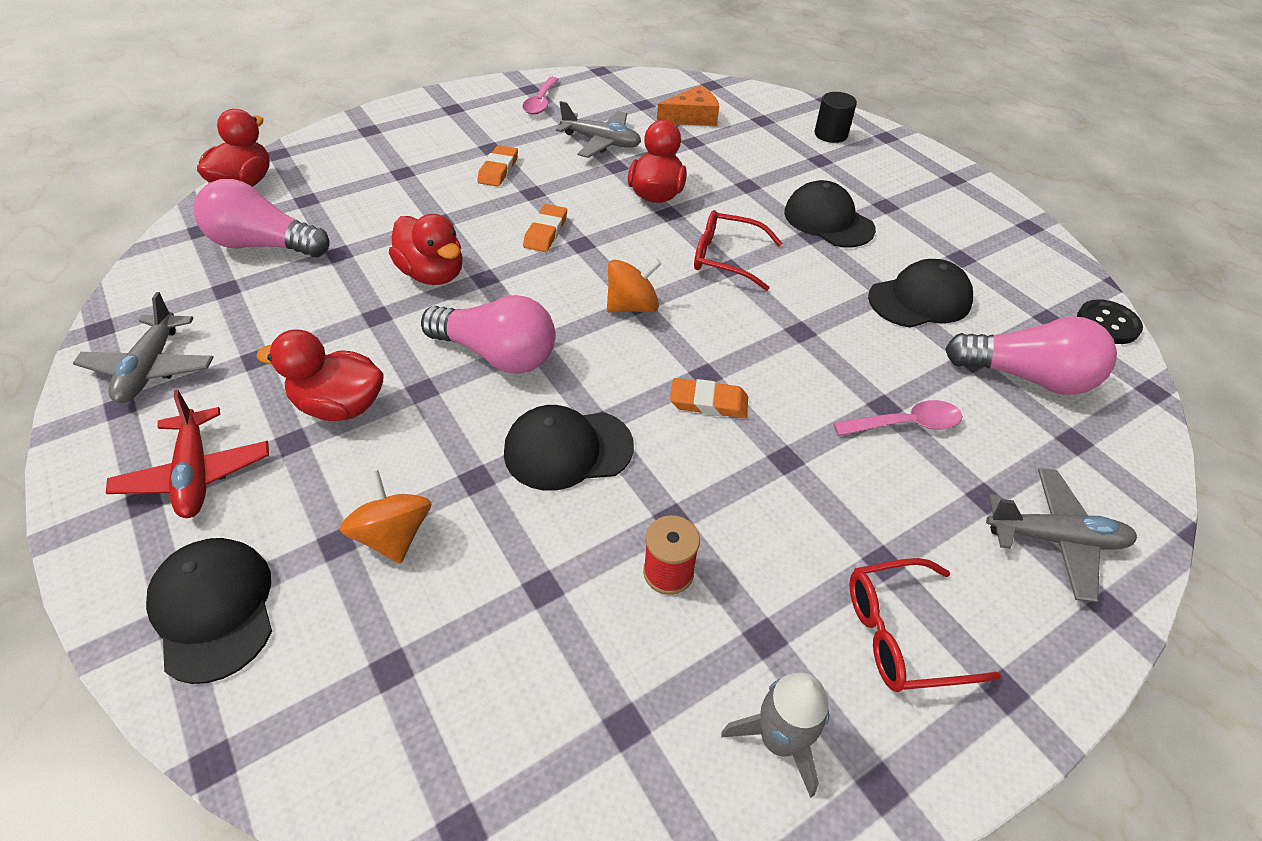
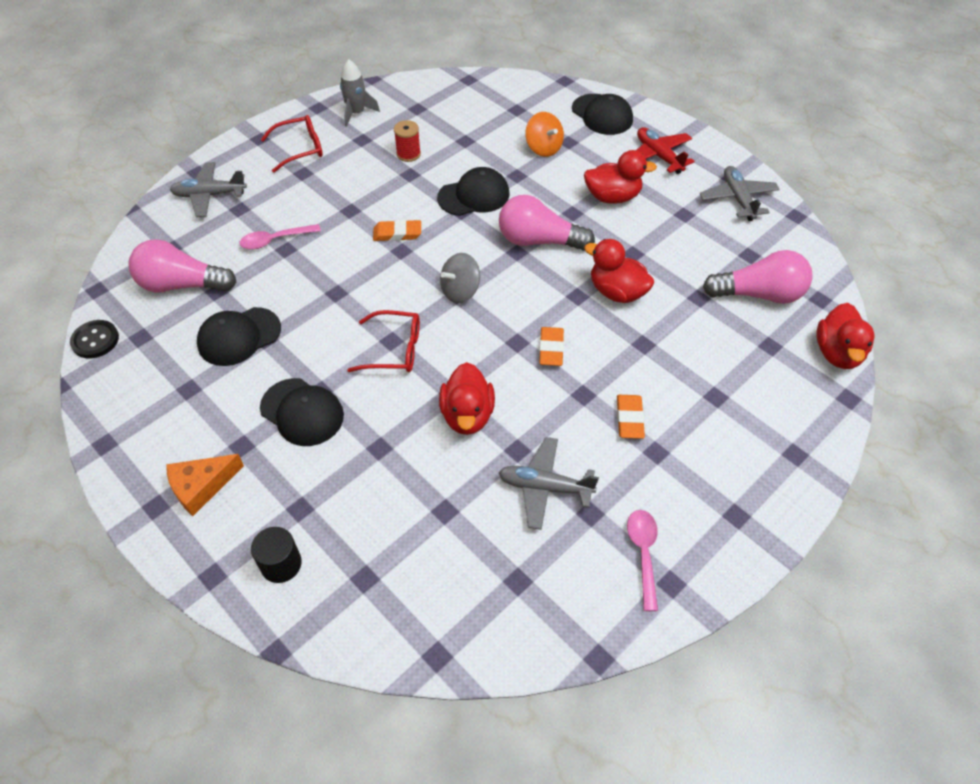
camera: 170 degrees right, 5 degrees up
(632, 306) = (460, 291): orange spinning top -> grey spinning top
(692, 117) = (452, 563): orange cheese -> orange cheese (201, 486)

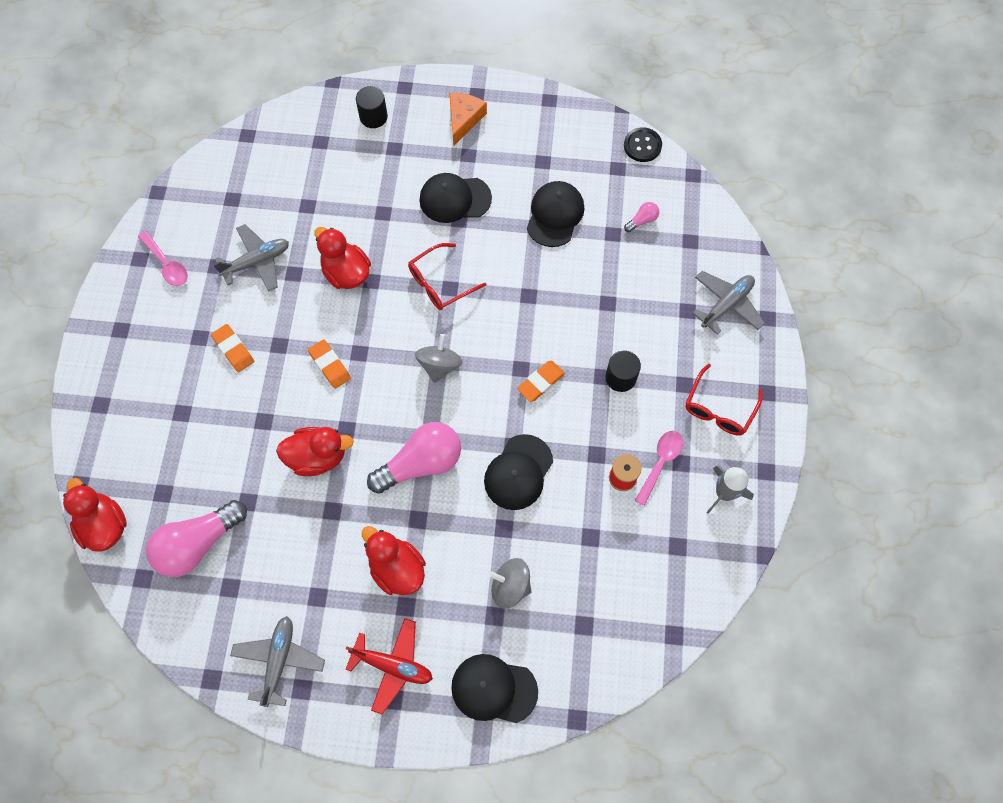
camera: 140 degrees right, 15 degrees up
(182, 285) = (642, 221): pink light bulb -> pink light bulb, size x0.43
(275, 240) = (625, 304): pink spoon -> pink spoon (660, 463)
(339, 202) = (620, 377): none -> black cylinder
(543, 148) = (510, 586): orange spinning top -> grey spinning top
(612, 197) = (397, 568): red duck -> red duck turned 90 degrees clockwise
(738, 198) = (279, 660): grey plane -> grey plane turned 120 degrees counterclockwise

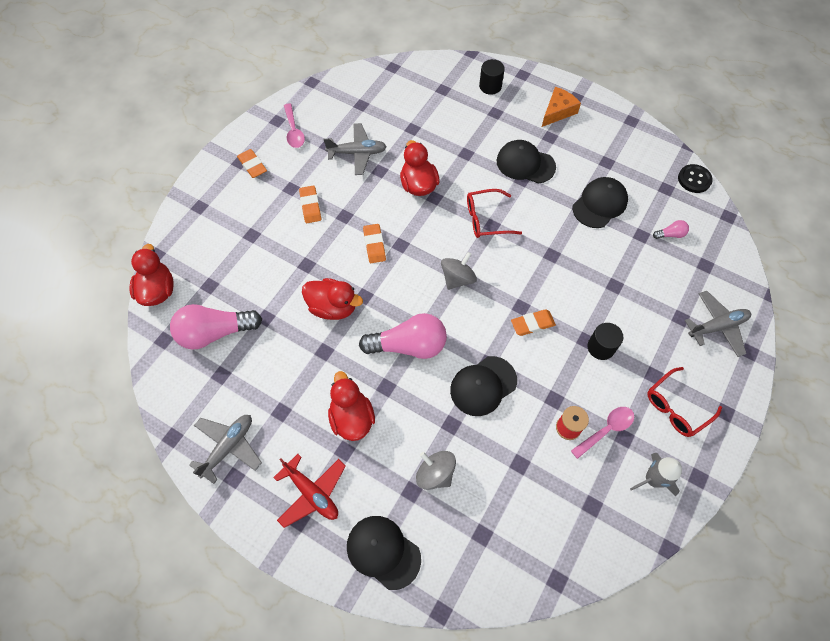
camera: 25 degrees right, 5 degrees down
(138, 327) = (252, 165): none -> orange eraser

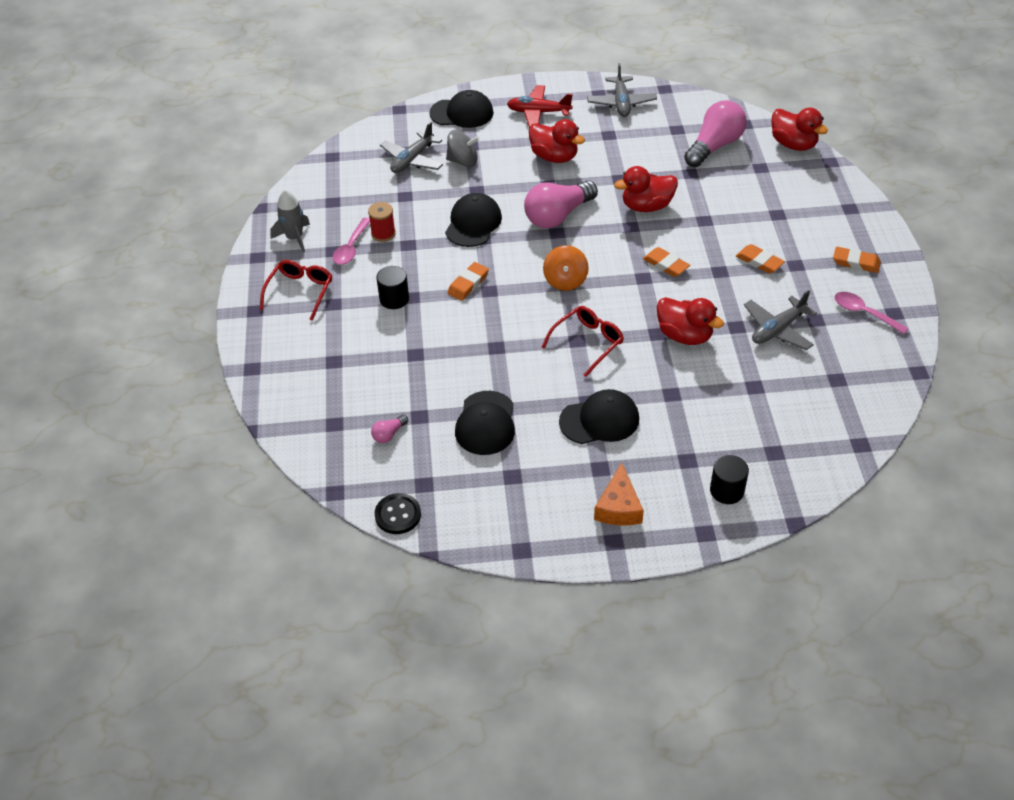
camera: 145 degrees right, 15 degrees down
(457, 278) = (565, 281): grey spinning top -> orange spinning top
(717, 326) = (294, 372): grey plane -> grey plane (412, 160)

